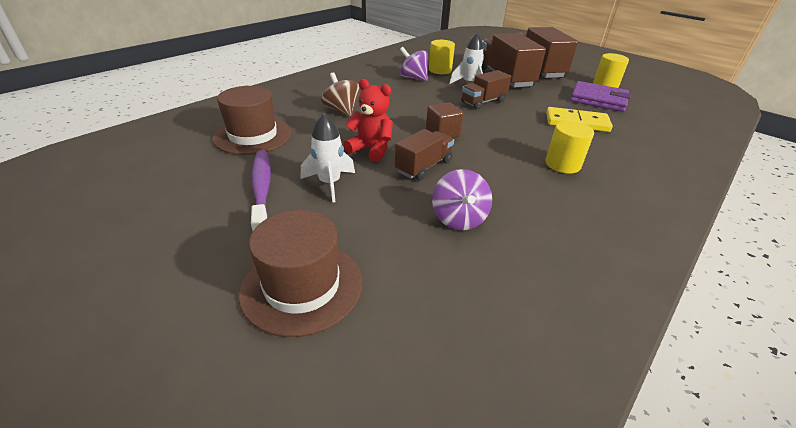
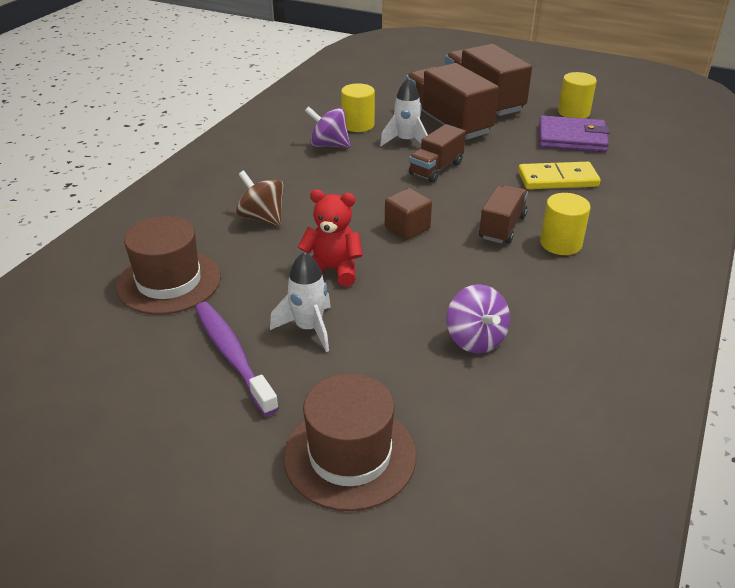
camera: 15 degrees left, 0 degrees up
(423, 167) = (407, 281): brown truck -> brown truck (502, 227)

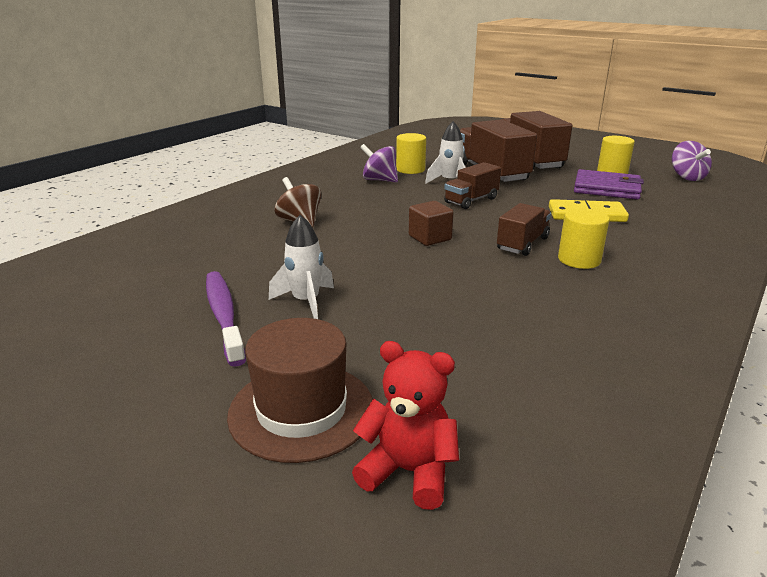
camera: 10 degrees right, 10 degrees down
(169, 282) = (195, 258): brown hat -> none
(332, 270) = (347, 261): red teddy bear -> red teddy bear (408, 471)
(475, 339) = (470, 325): purple spinning top -> purple spinning top (687, 177)

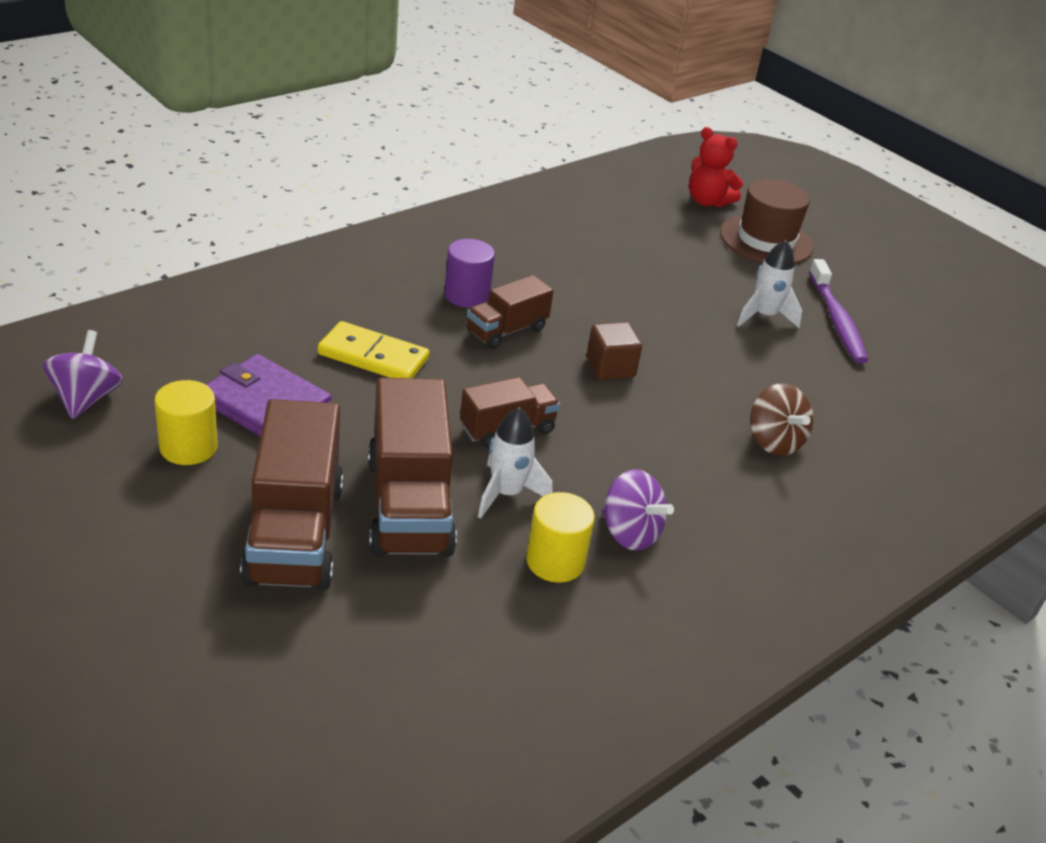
camera: 170 degrees left, 10 degrees up
(579, 260) = (467, 295): yellow cylinder -> purple cylinder

